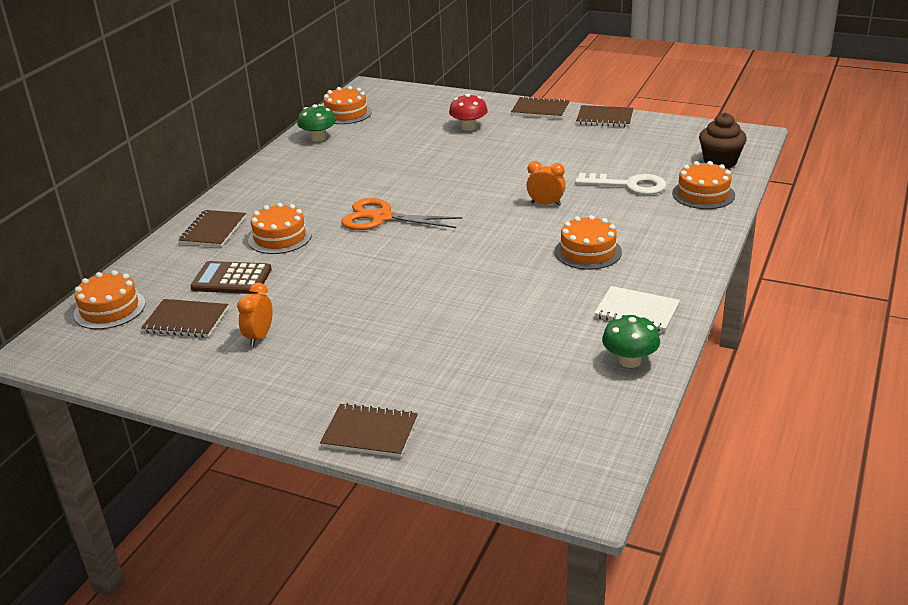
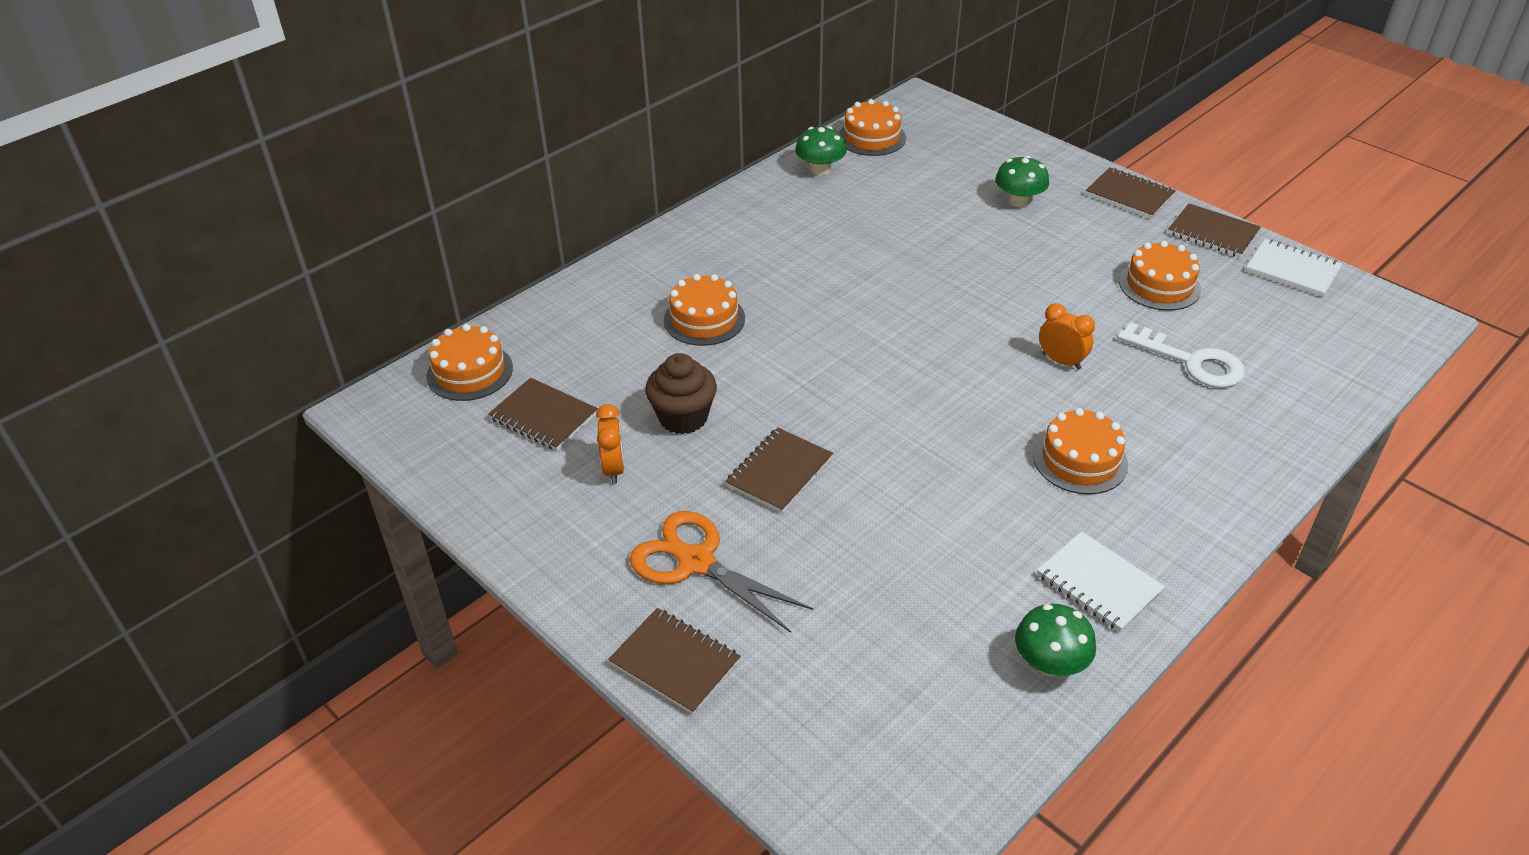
camera: 20 degrees right, 10 degrees up
(213, 230) = (633, 285): brown notebook -> brown notebook (779, 472)
(231, 279) = (621, 368): brown calculator -> none
(259, 337) = (614, 468): orange clock -> orange clock turned 135 degrees clockwise
(382, 218) = (840, 323): orange scissors -> orange scissors (696, 562)
(469, 127) = (1019, 201): red mushroom -> green mushroom
(664, 126) = (1292, 270): none -> white notebook
(703, 194) = (1291, 407): orange cake -> orange cake (1159, 285)
(720, 162) = (1344, 356): brown cupcake -> brown cupcake (683, 417)

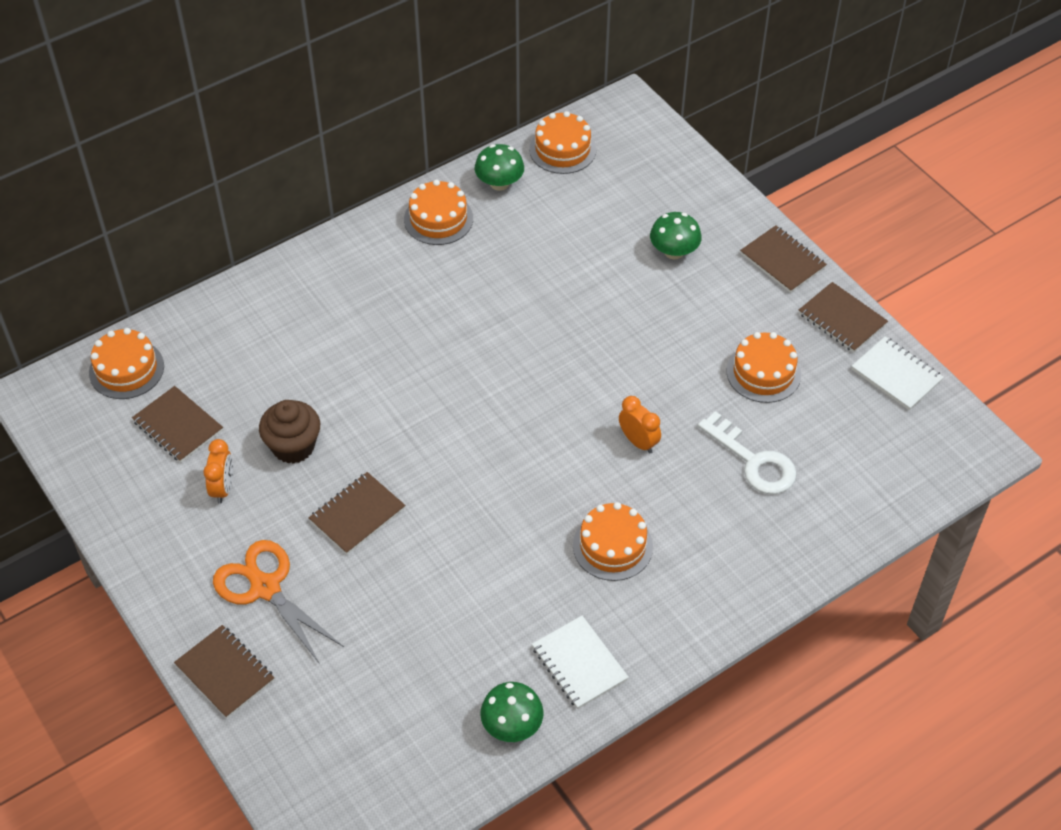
camera: 10 degrees right, 10 degrees up
(704, 319) = (340, 345): orange cake -> orange cake (438, 219)

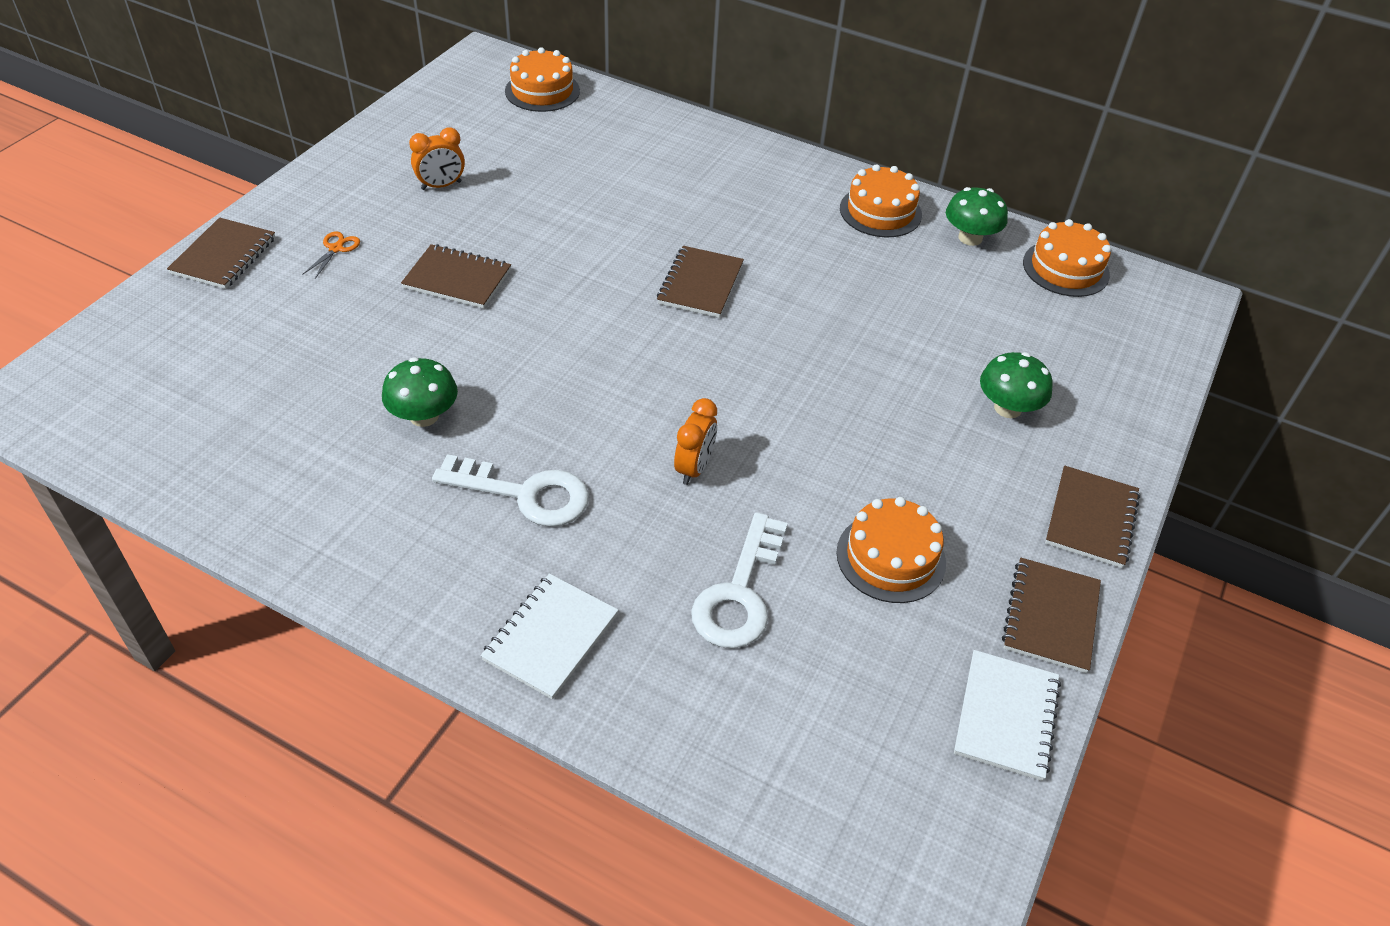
camera: 60 degrees right, 5 degrees down
(178, 426) = (497, 138): brown notebook -> brown notebook (700, 284)
(265, 588) = (336, 249): orange scissors -> orange scissors, size x0.43
(293, 446) = (517, 211): brown cupcake -> none
(512, 725) = (229, 486): green mushroom -> green mushroom (424, 416)
(579, 663) = (338, 518): white notebook -> white notebook (551, 637)
(612, 546) = (525, 494): orange cake -> white key

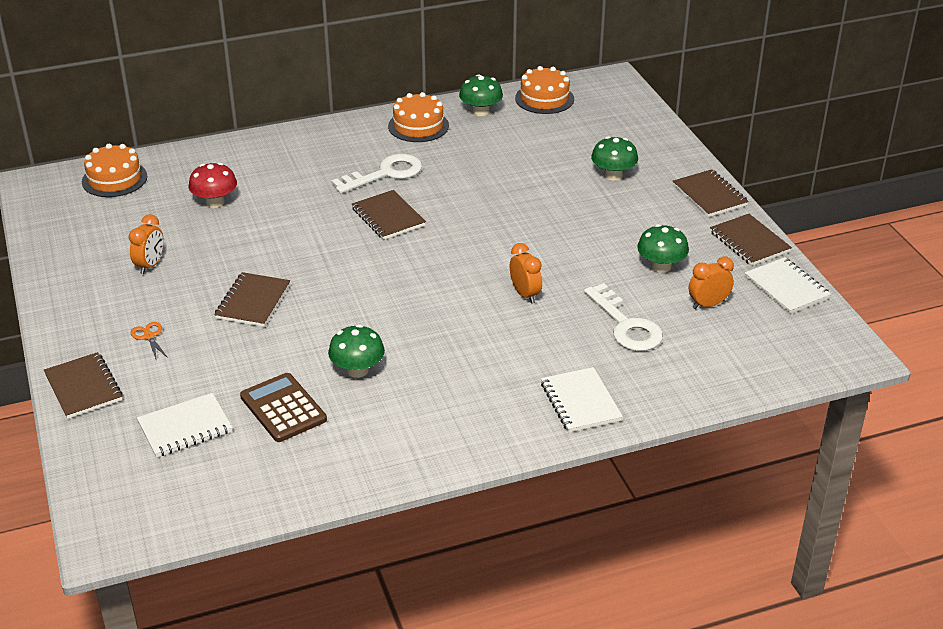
camera: 45 degrees left, 10 degrees down
(222, 352) = (185, 427): none -> white notebook
(311, 400) = (283, 408): none -> brown calculator
(457, 279) = (253, 302): brown notebook -> brown notebook turned 45 degrees counterclockwise
(525, 494) = (469, 362): white key -> white key (385, 174)
(581, 164) = (215, 202): none -> red mushroom
(871, 651) = (708, 304): none -> orange clock
(891, 557) = (661, 266): orange cake -> green mushroom

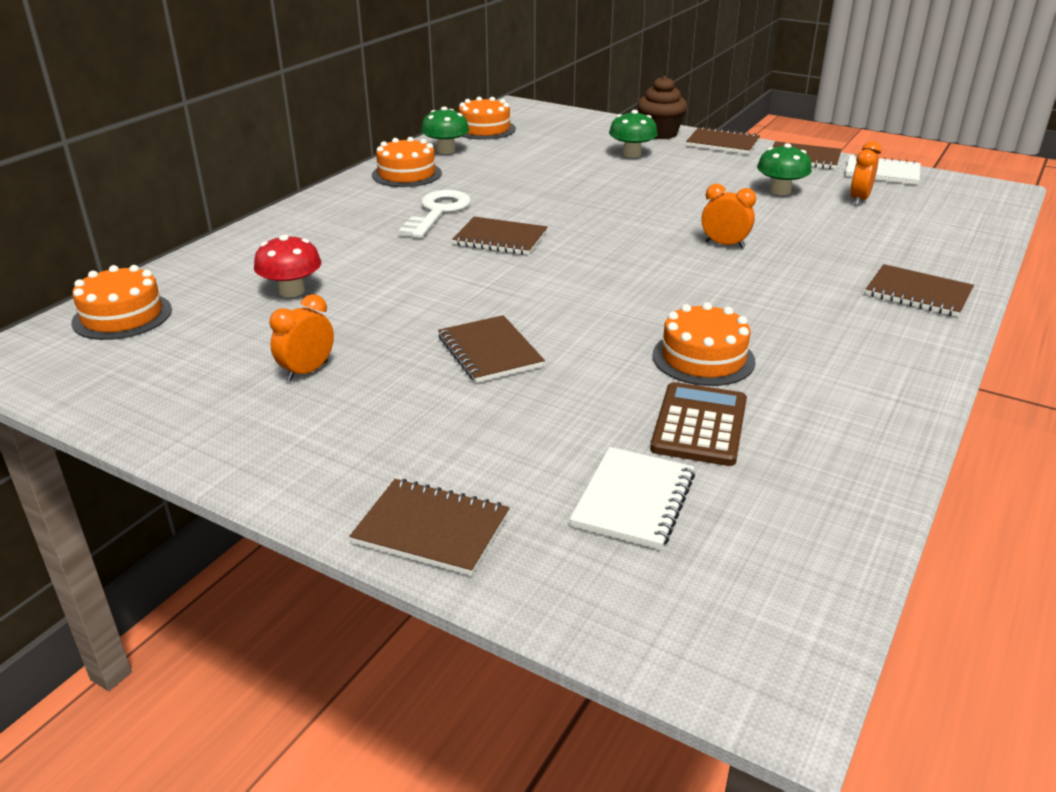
camera: 40 degrees left, 5 degrees down
(149, 336) = (425, 436): orange scissors -> none
(150, 265) = (307, 371): orange clock -> orange clock turned 120 degrees counterclockwise
(283, 408) = (699, 425): brown calculator -> brown calculator turned 90 degrees clockwise
(357, 370) = (703, 358): green mushroom -> orange cake
(580, 402) = (918, 293): white notebook -> brown notebook
(626, 325) = (837, 233): white key -> none
(676, 161) = (659, 133): none -> brown cupcake

